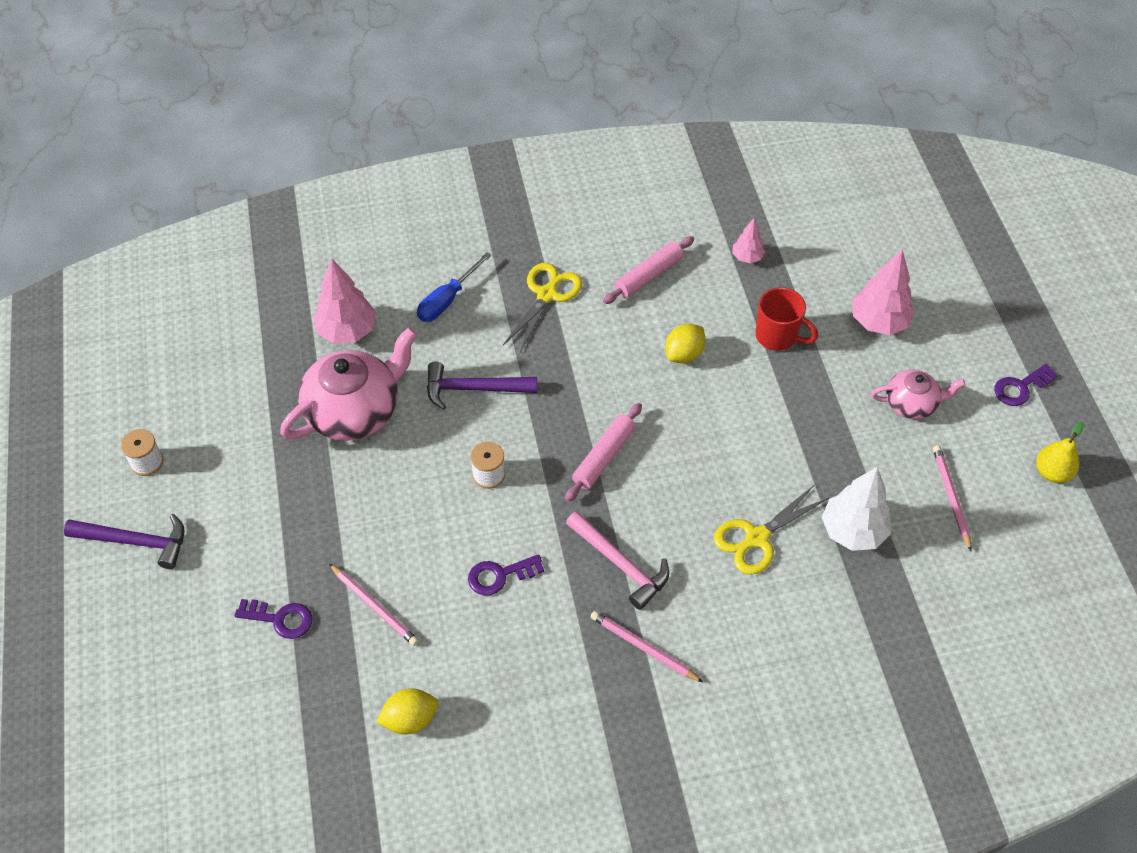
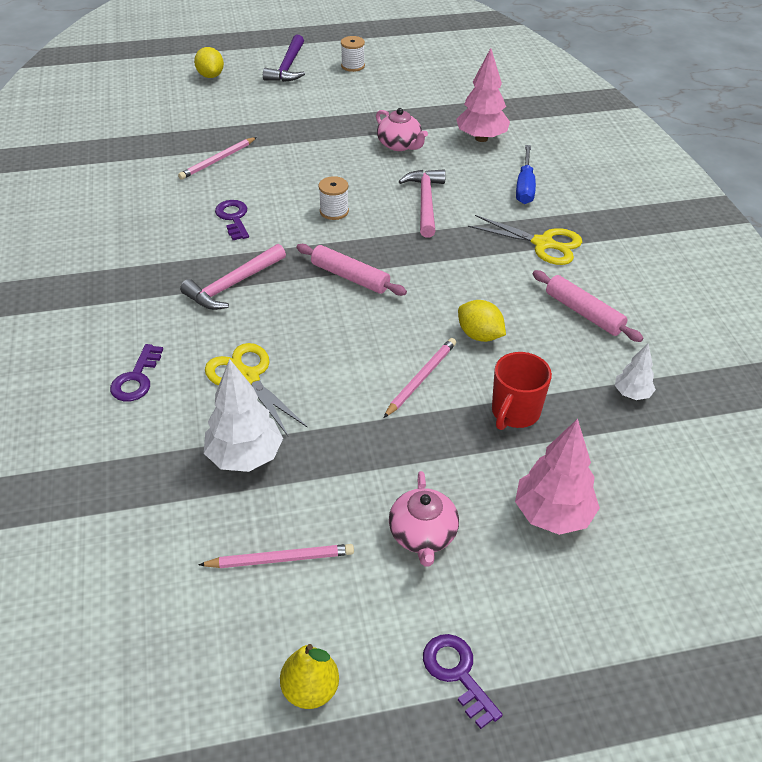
camera: 90 degrees right, 10 degrees down
(280, 619) = (216, 123): purple key -> purple key (136, 379)
(354, 411) = (400, 145): pink teapot -> pink teapot, size x0.56
(410, 719) = (119, 178): yellow lemon -> yellow lemon (210, 75)
(447, 300) = (525, 187): blue screwdriver -> blue screwdriver turned 120 degrees counterclockwise
(474, 389) = (425, 202): purple hammer -> pink hammer
(643, 648) = (145, 296): pink pencil -> pink pencil (421, 378)
(747, 257) = (632, 394): pink tree -> white tree

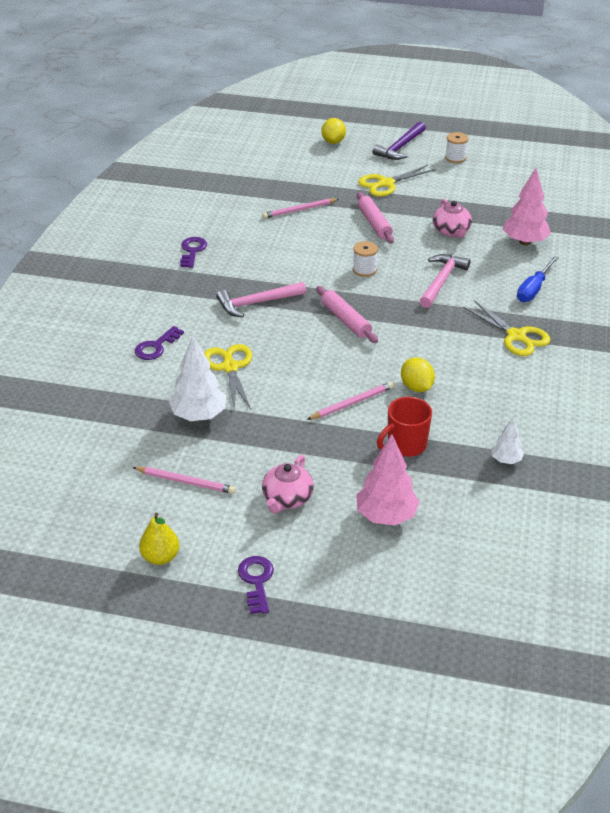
camera: 25 degrees right, 5 degrees down
(233, 218) = (285, 256): purple key -> purple key (192, 251)
(297, 109) = (386, 184): none -> yellow scissors
(583, 313) = (511, 394): pink rolling pin -> pink rolling pin (374, 223)

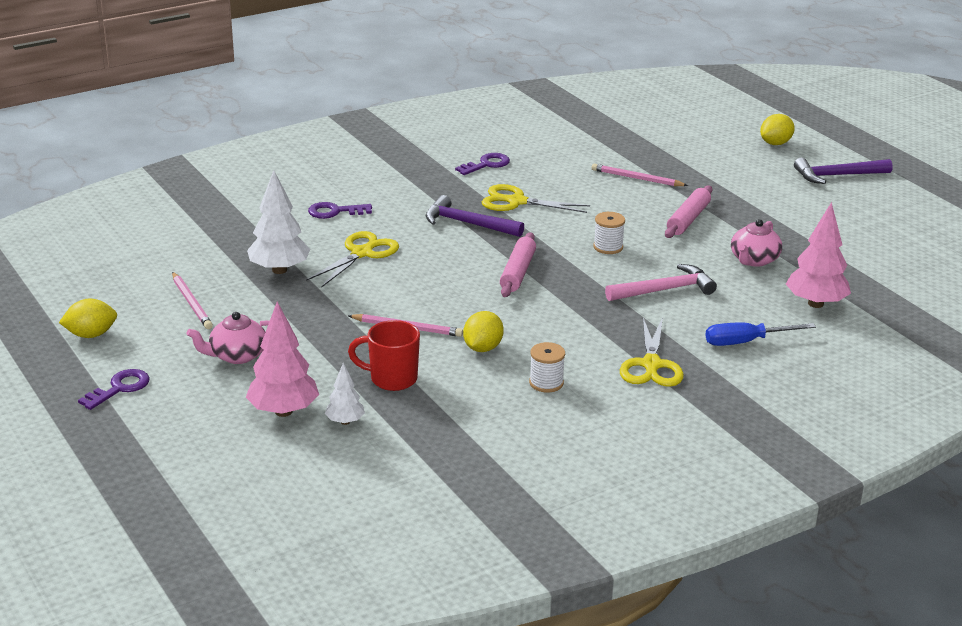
camera: 45 degrees right, 10 degrees down
(160, 557) = (91, 335): yellow pear -> yellow lemon
(257, 303) = (468, 224): pink hammer -> purple hammer
(386, 184) = (762, 196): yellow scissors -> yellow scissors (516, 201)
(455, 158) = (881, 208): white spool -> white spool (546, 383)
(506, 460) = (454, 439): white tree -> white tree (345, 422)

